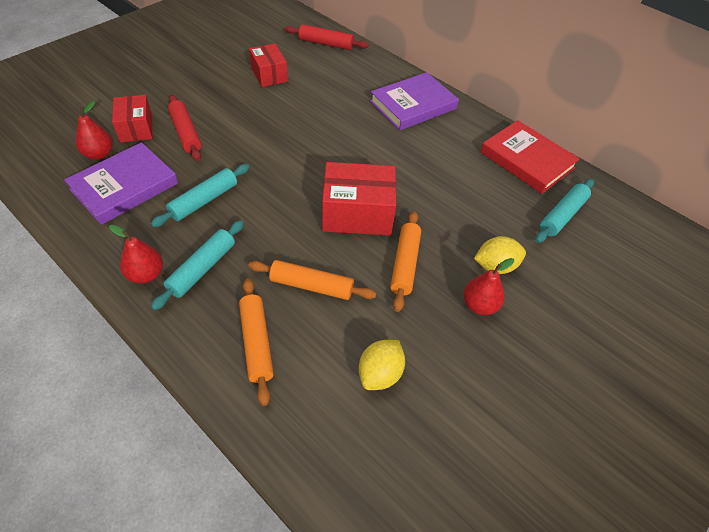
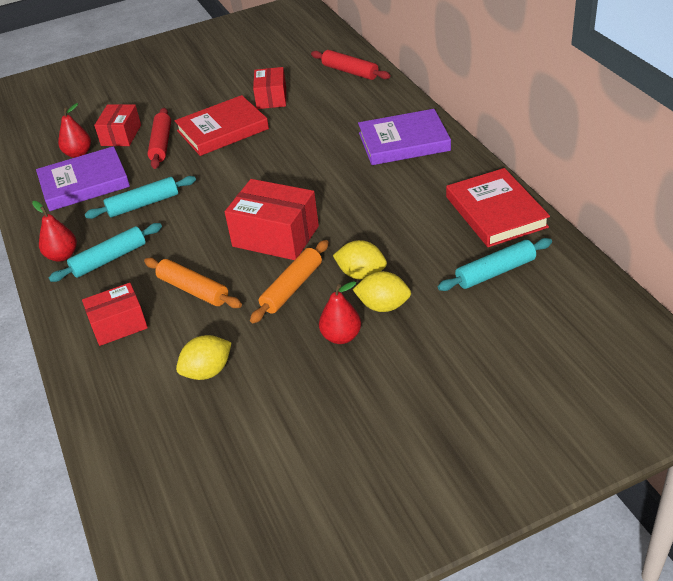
camera: 30 degrees right, 10 degrees down
(240, 111) = (222, 130): none -> red book
(256, 343) = (119, 325): orange rolling pin -> red box
(457, 238) = (361, 274): none -> yellow lemon

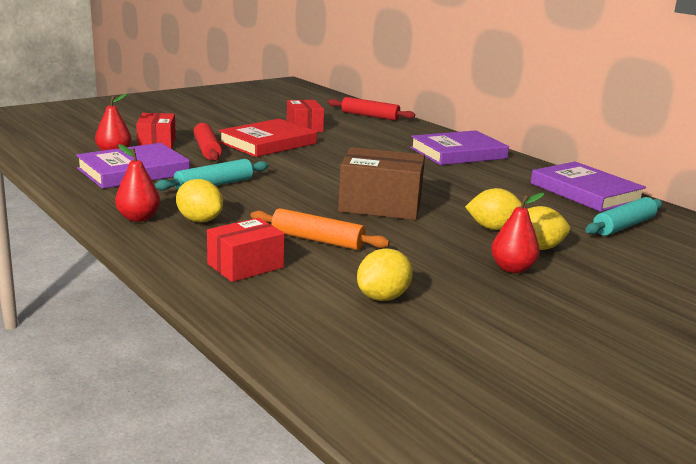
camera: 20 degrees left, 20 degrees down
(109, 259) = (199, 220): turquoise rolling pin -> yellow lemon
(275, 236) = (380, 205): red box -> brown box
(292, 288) = (428, 237): orange rolling pin -> none
(495, 212) = (585, 192): red book -> purple book

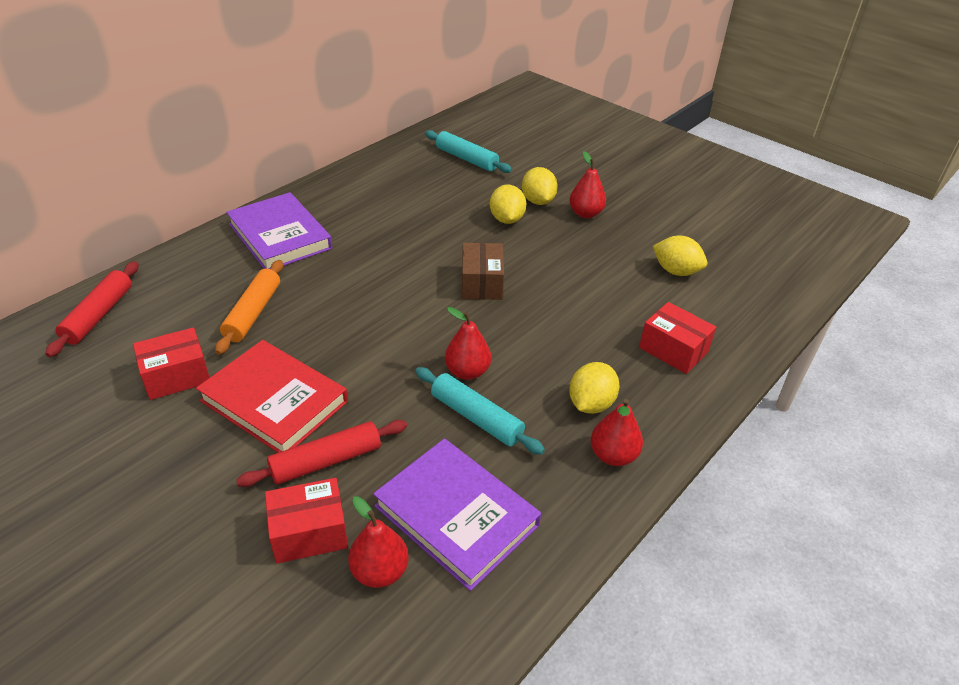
camera: 100 degrees left, 20 degrees up
(265, 188) = (467, 371): none -> red pear
(317, 240) = (592, 315): orange rolling pin -> orange rolling pin (253, 313)
(380, 205) = (481, 283): brown box -> brown box, size x0.64
(585, 192) = (387, 168): purple book -> none

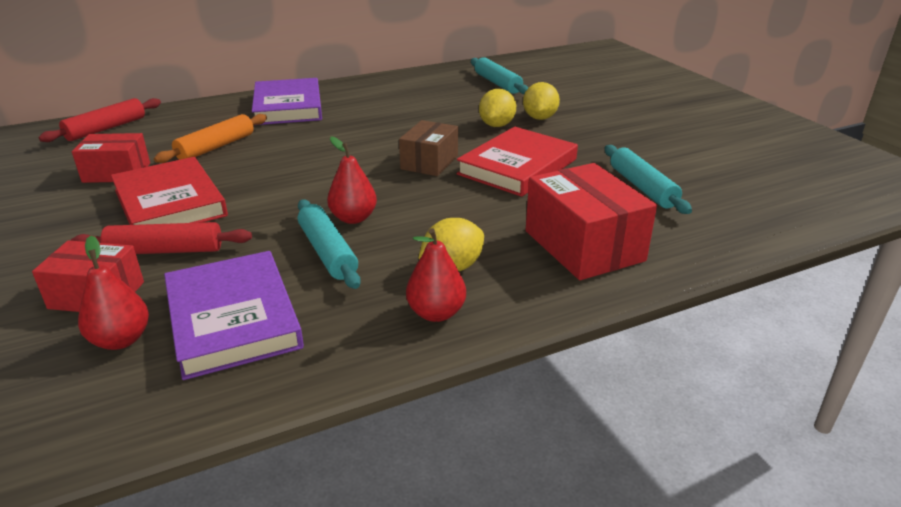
camera: 25 degrees right, 10 degrees down
(562, 270) = (517, 167): none -> red book
(585, 213) = (580, 133): red pear -> none
(673, 350) = (584, 245): red box -> red box, size x1.56
(676, 271) = (642, 187): yellow lemon -> turquoise rolling pin

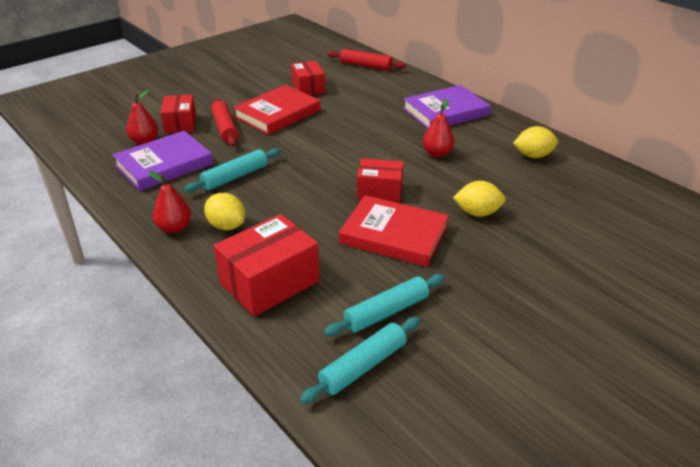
camera: 75 degrees right, 5 degrees up
(216, 147) = (359, 105): orange rolling pin -> none
(353, 218) = (279, 177): red pear -> red pear (437, 153)
(429, 162) = (379, 191): brown box -> red box
(497, 83) = (589, 199): turquoise rolling pin -> turquoise rolling pin (363, 366)
(539, 118) = (514, 236): yellow lemon -> yellow lemon (533, 155)

